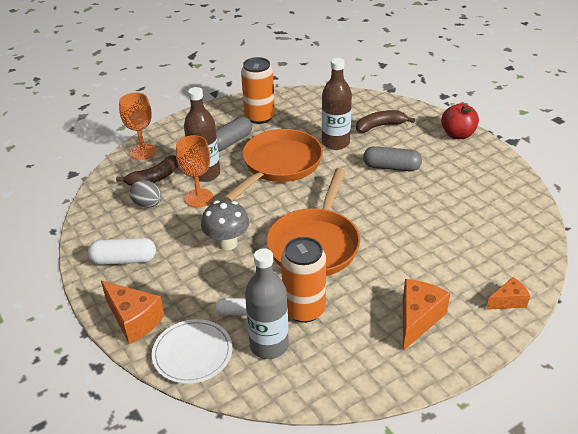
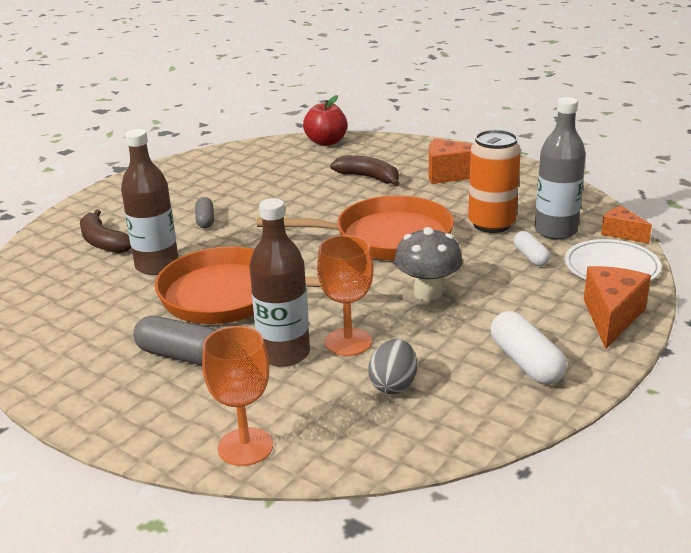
camera: 110 degrees left, 10 degrees down
(154, 178) = (321, 403): brown banana -> brown banana (369, 177)
(259, 117) = (91, 347): orange can -> none
(391, 167) = (205, 220): grey capsule -> grey capsule, size x0.62
(457, 135) = (115, 193): red apple -> red apple (326, 142)
(508, 301) = (395, 145): orange cheese -> orange cheese (621, 233)

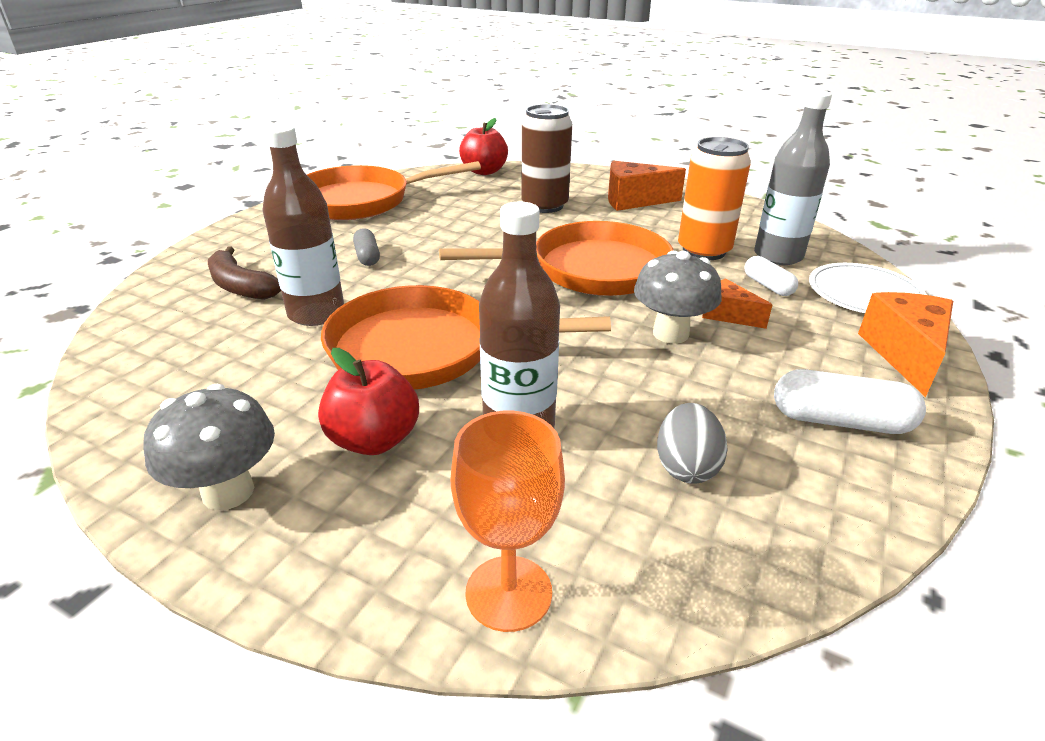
camera: 10 degrees left, 5 degrees up
(81, 381) = (228, 492): none -> grey mushroom
(181, 355) = (374, 440): grey capsule -> red apple
(210, 169) = (361, 201): none -> orange pan
(348, 342) = (599, 405): orange goblet -> none
(369, 177) = (544, 205): brown banana -> brown can
(525, 362) = (840, 421): white capsule -> white capsule turned 45 degrees counterclockwise
(621, 233) = (850, 256): orange cheese -> orange cheese (727, 315)

